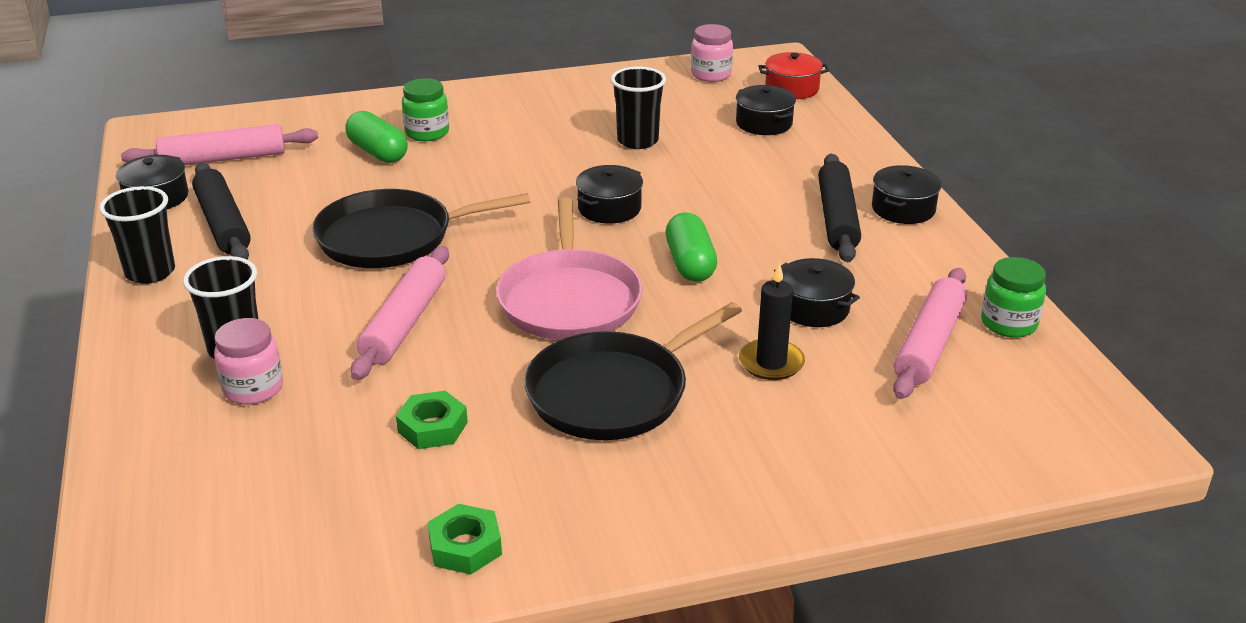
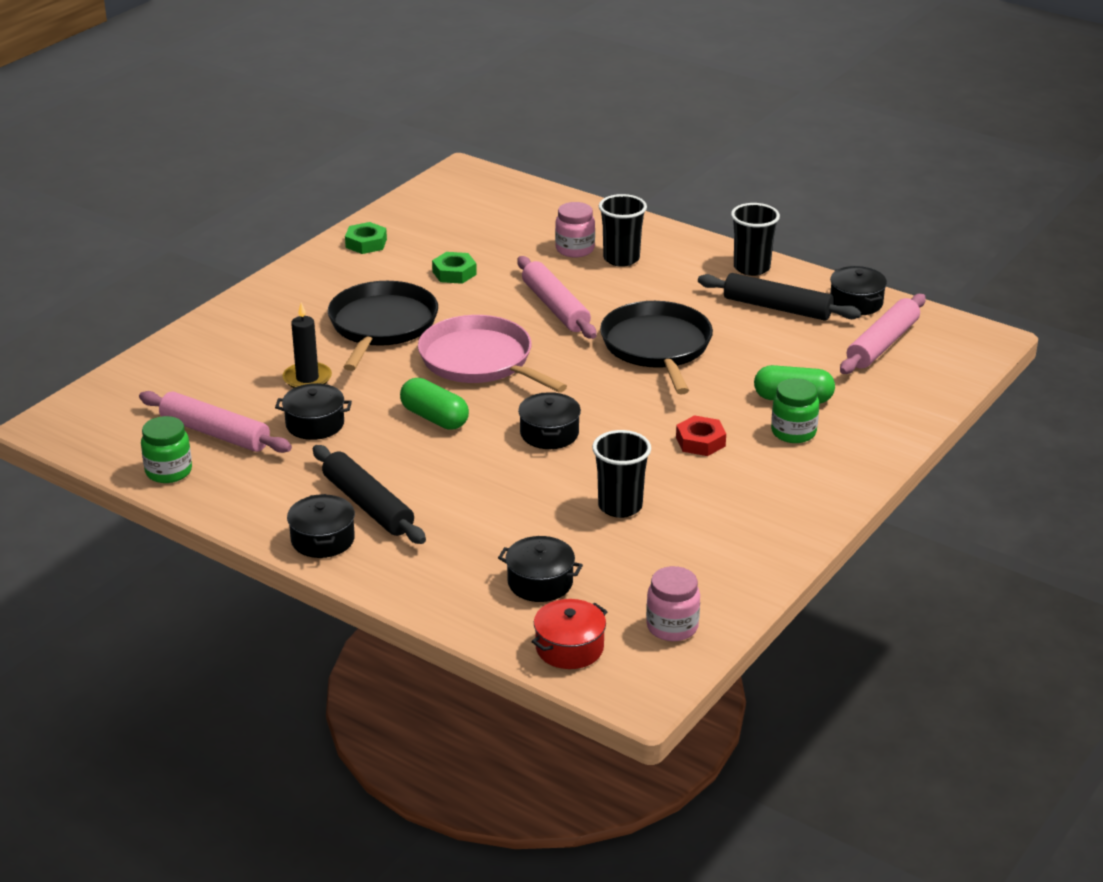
camera: 140 degrees right, 0 degrees up
(392, 237) = (657, 347): black pan -> black pan turned 45 degrees counterclockwise
(504, 154) = (700, 441): none -> red nut
(929, 344) = (215, 433): pink rolling pin -> pink rolling pin turned 45 degrees counterclockwise

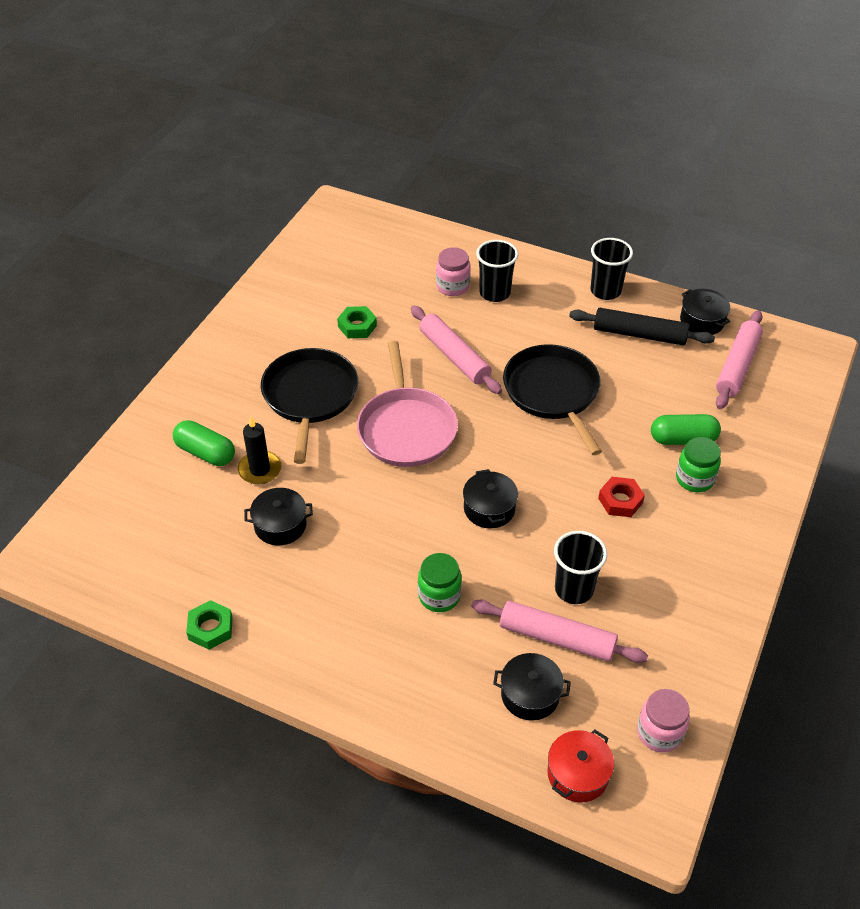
camera: 10 degrees left, 15 degrees up
(169, 471) = (161, 603): green jar -> green jar (439, 596)
(215, 433) = (192, 548): pink rolling pin -> pink rolling pin (556, 638)
(323, 539) = (323, 670): black pot -> none
(366, 243) = (272, 300): green nut -> green nut (210, 628)
(368, 505) = (352, 620): black rolling pin -> none
(434, 418) = (384, 503): green capsule -> green capsule (205, 453)
(480, 361) = (406, 428): pink pan -> pink pan turned 135 degrees counterclockwise

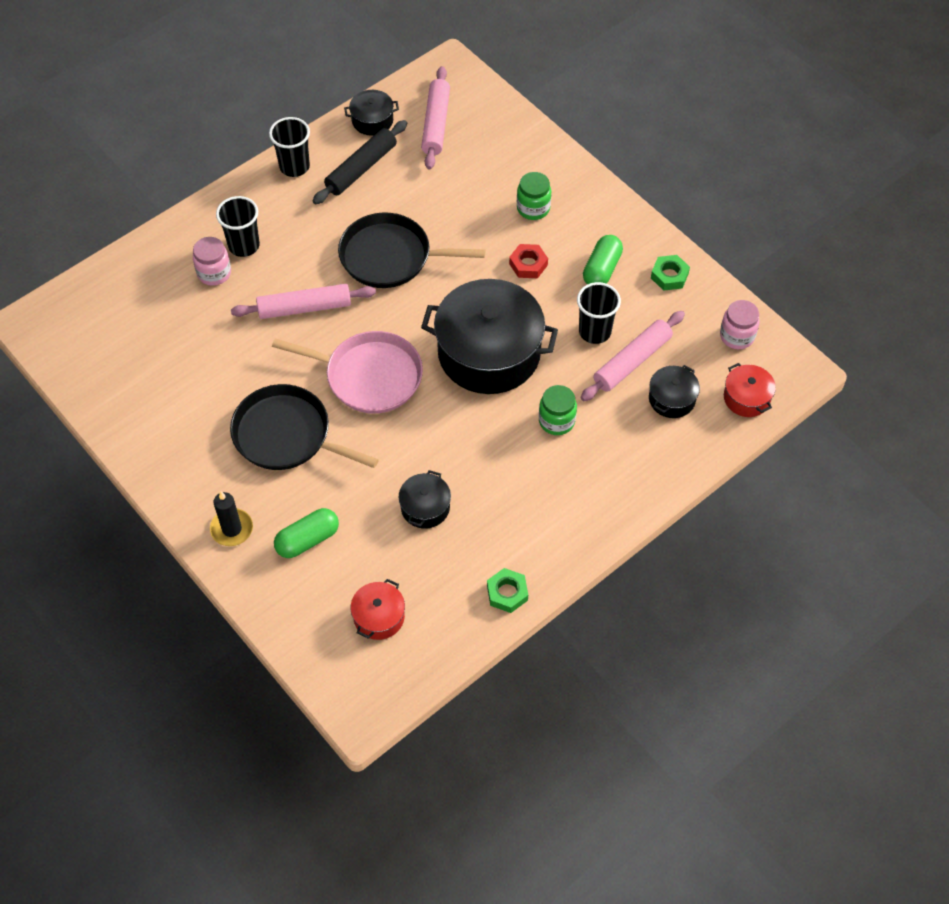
camera: 65 degrees left, 10 degrees up
(144, 535) = (379, 617): none -> red pot
(260, 469) = (353, 503): black candle -> black candle (232, 529)
(357, 326) = (218, 366): green nut -> green nut (669, 276)
(489, 508) = (489, 353): black pot -> black pot, size x2.22
(683, 439) = (490, 196): green capsule -> green capsule (602, 269)
(737, 366) = (436, 124): pink rolling pin -> pink rolling pin turned 45 degrees clockwise

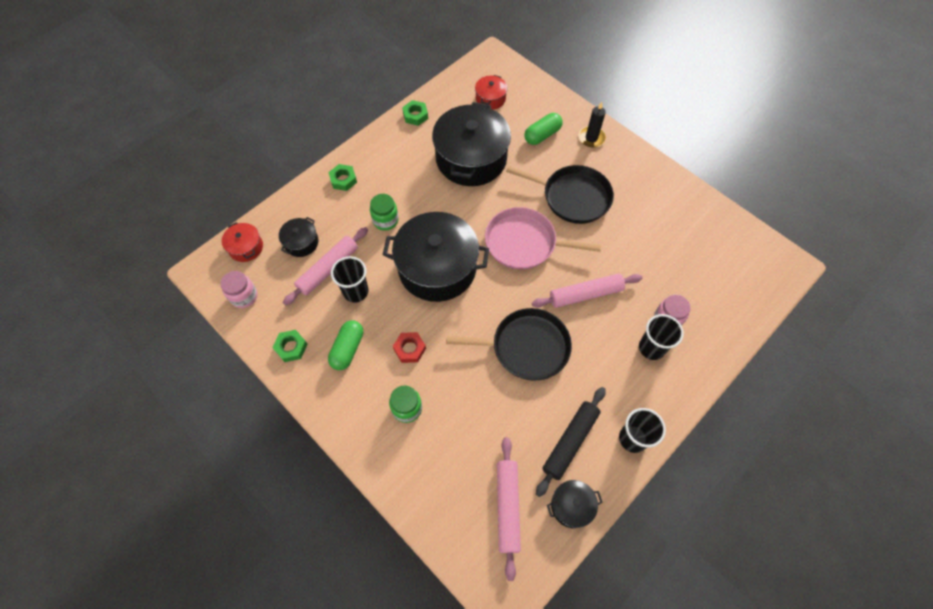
camera: 175 degrees right, 5 degrees up
(425, 507) = (471, 158): black pot -> black pot, size x2.22
(619, 487) = (343, 180): none -> green nut

